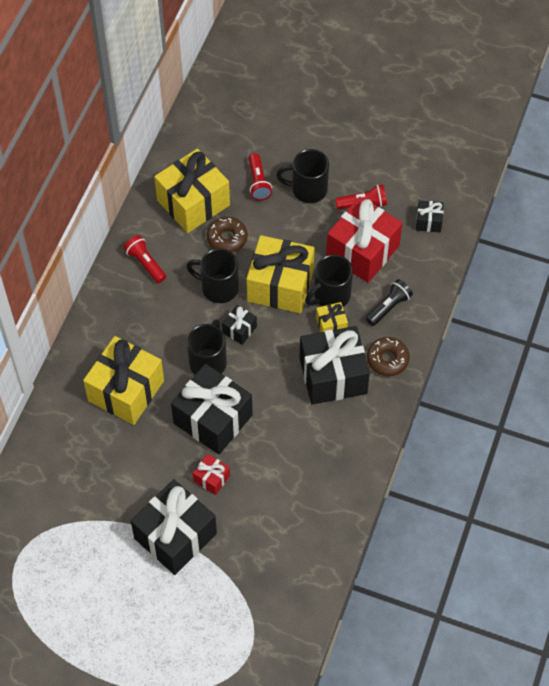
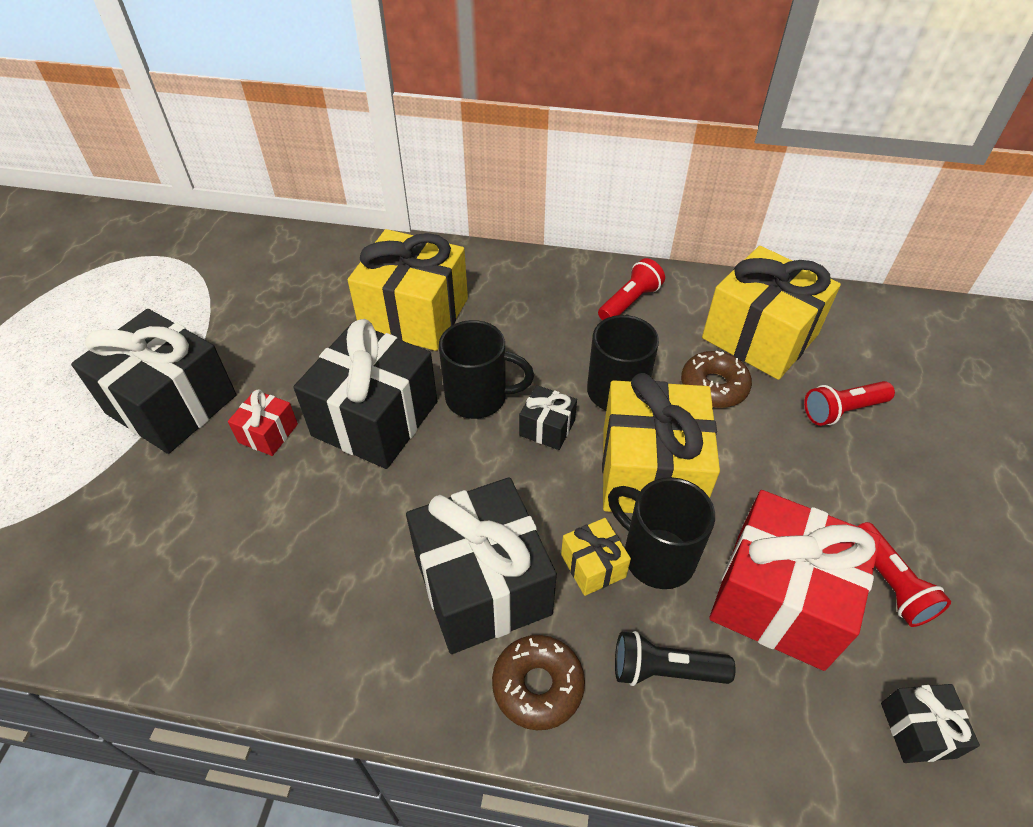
camera: 80 degrees right, 10 degrees down
(308, 189) = (869, 484): black mug -> none
(388, 307) = (665, 670): black flashlight -> black flashlight turned 150 degrees clockwise

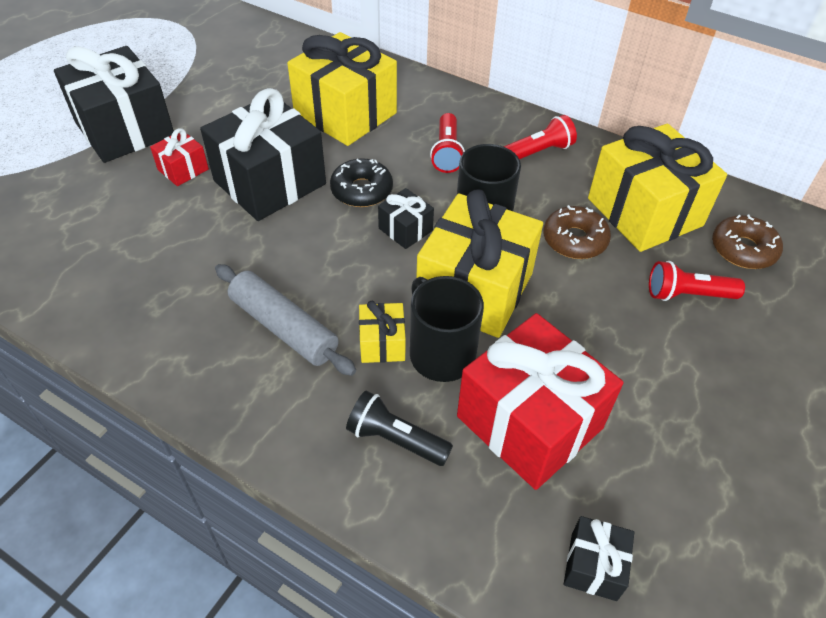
camera: 20 degrees right, 0 degrees up
(478, 397) = (361, 190): black mug -> black donut
(482, 585) = (284, 327): black gift -> grey rolling pin
(538, 685) = (285, 413): brown donut -> brown donut (743, 249)
(889, 583) = (642, 446): red flashlight -> red flashlight (447, 152)

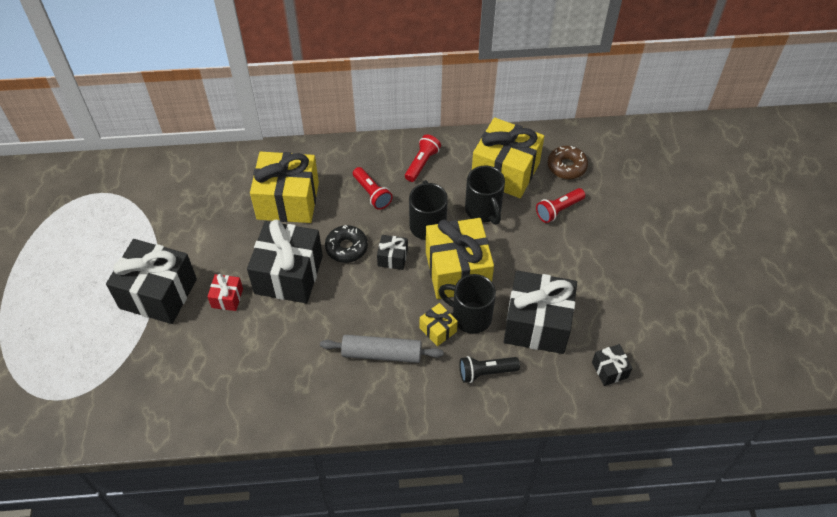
camera: 35 degrees left, 5 degrees up
(529, 422) = (537, 324): red gift -> black gift
(574, 240) = (483, 210): brown donut -> black mug

